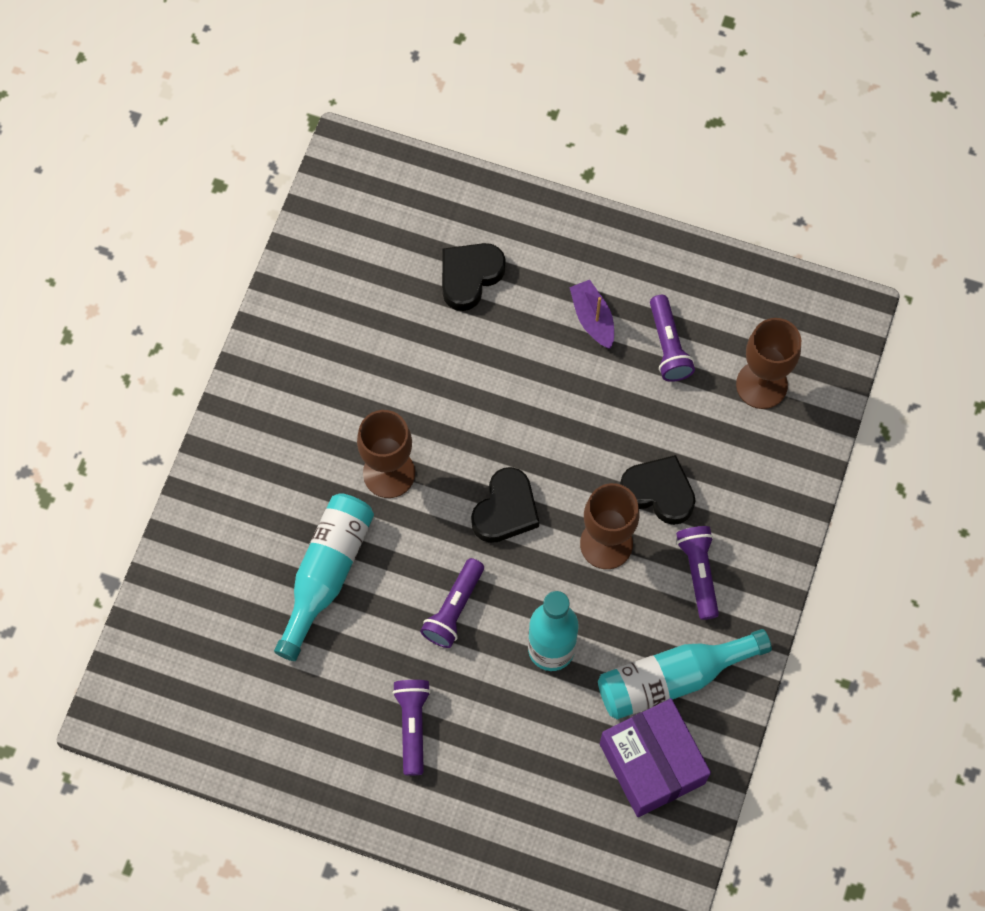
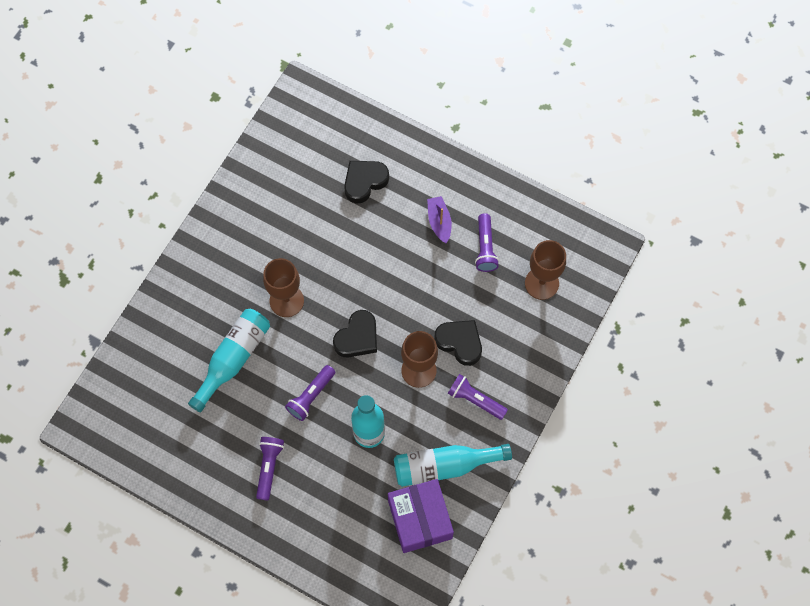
camera: 10 degrees right, 0 degrees up
(698, 573) = (475, 400): purple flashlight -> purple flashlight turned 60 degrees counterclockwise

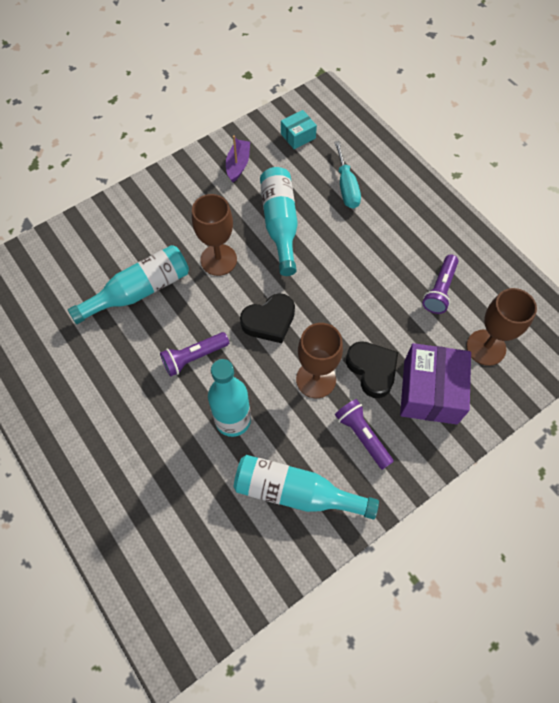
camera: 25 degrees right, 5 degrees down
(269, 468) = (114, 409): purple flashlight -> none
(296, 147) = (298, 136): none -> turquoise box
(323, 244) = (280, 224): none -> turquoise bottle
(364, 182) = (346, 187): black heart -> turquoise screwdriver
(420, 519) = (240, 539): purple box -> purple box (430, 391)
(439, 222) = (403, 248): purple boat -> purple boat (238, 165)

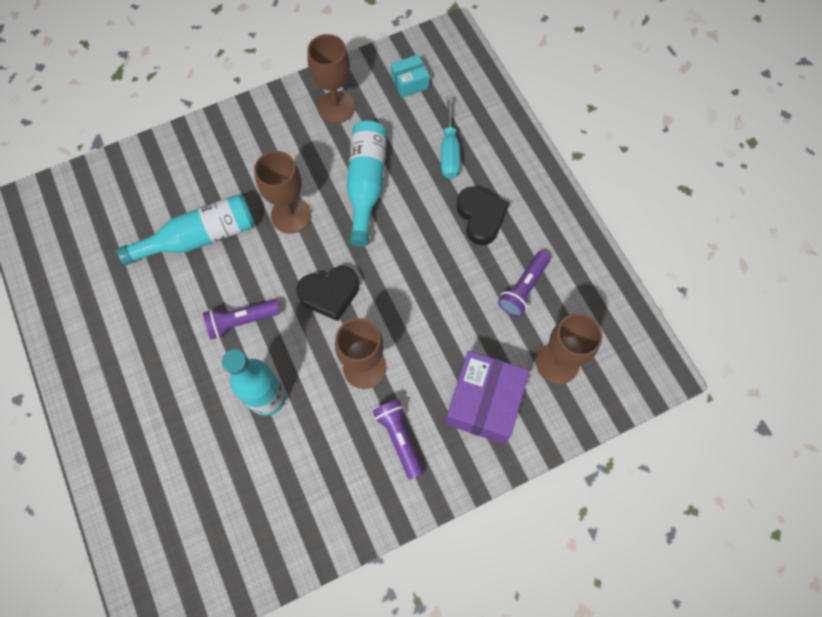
camera: 10 degrees right, 5 degrees up
(238, 165) = (336, 107): purple boat -> brown goblet
(296, 492) = (316, 487): turquoise bottle -> none
(372, 370) = (427, 367): black heart -> black heart (481, 217)

